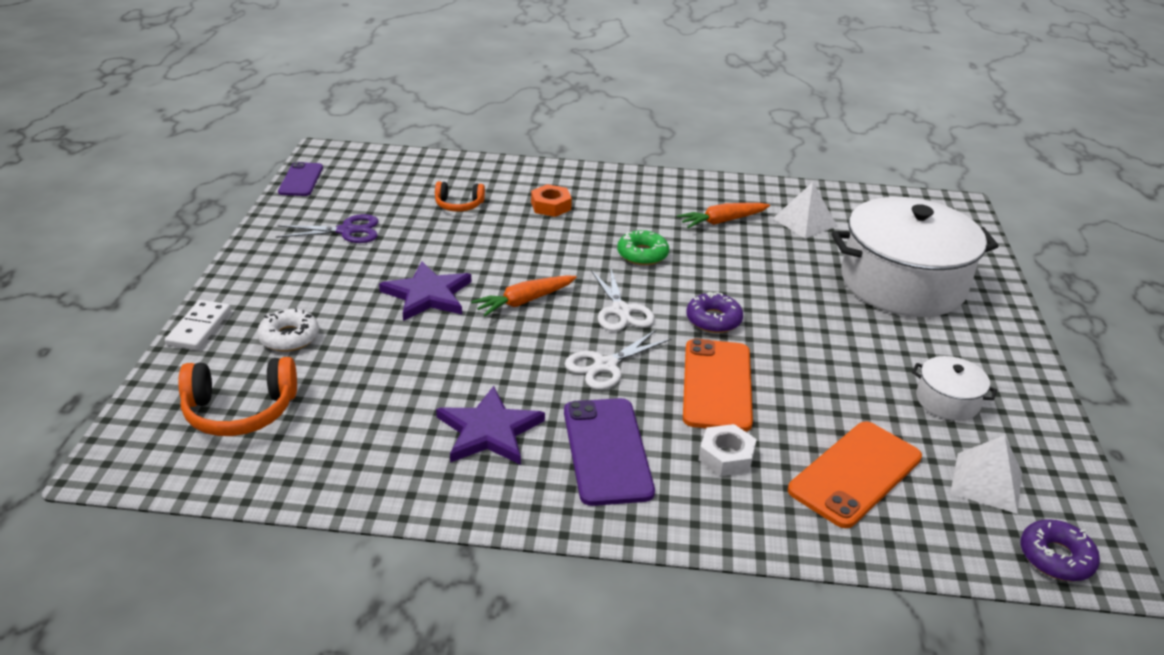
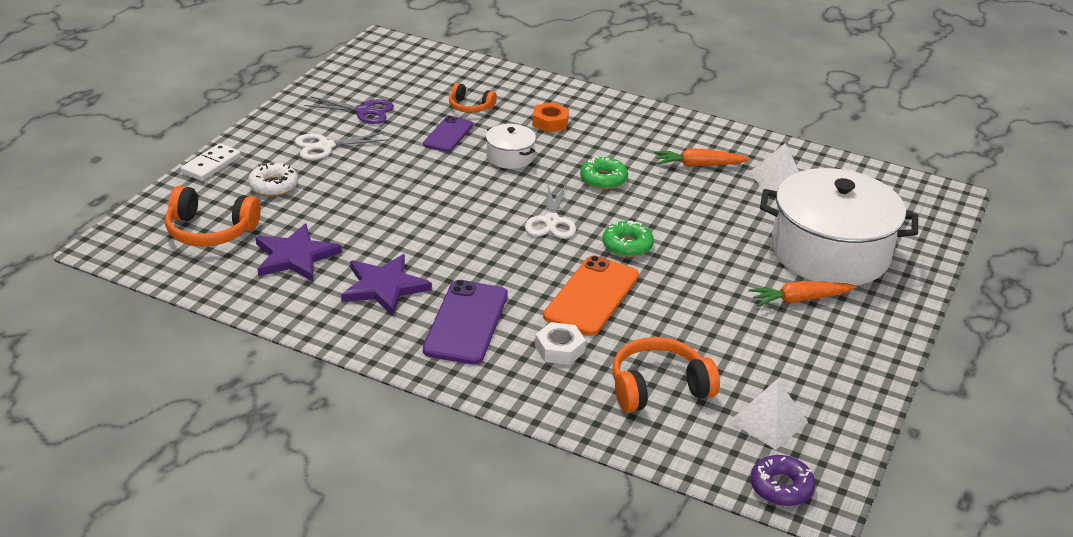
camera: 20 degrees right, 0 degrees up
(301, 180) = (350, 61): purple phone -> purple phone (448, 134)
(427, 295) = (398, 175): purple star -> purple star (295, 256)
(524, 301) = (474, 197): orange carrot -> orange carrot (799, 300)
(605, 365) = (508, 261): white scissors -> white scissors (325, 146)
(713, 320) = (627, 245): purple donut -> green donut
(855, 474) = (658, 387): orange phone -> orange headphones
(947, 401) = (788, 354): white pot -> white pot (510, 157)

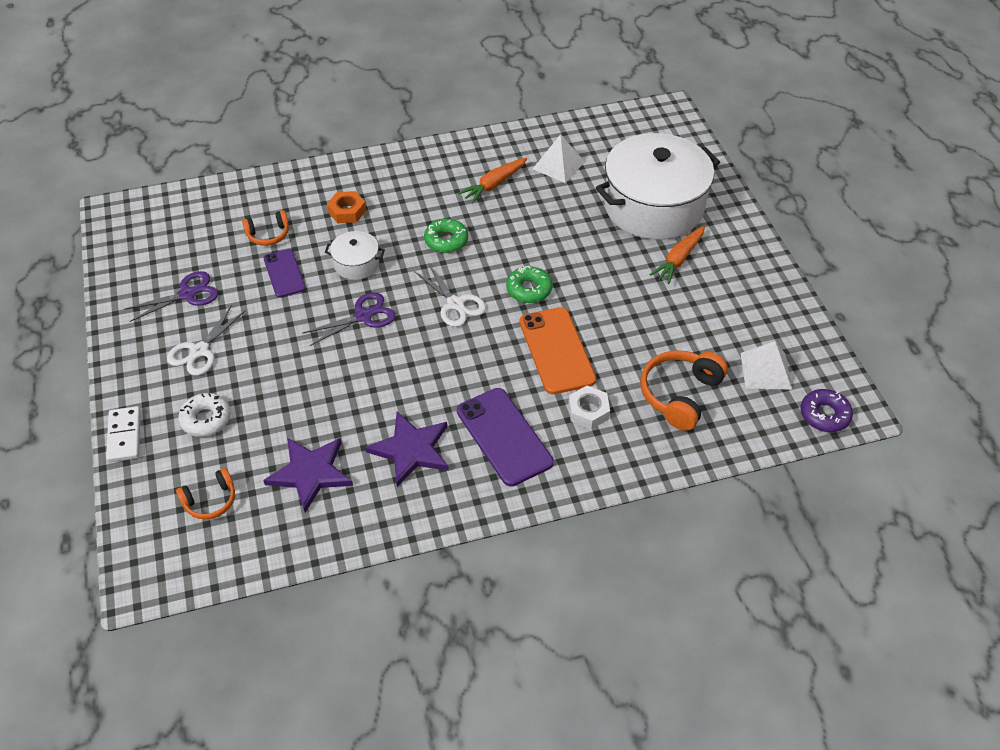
camera: 40 degrees left, 15 degrees up
(210, 231) = (210, 501): orange headphones -> orange headphones, size x0.60
(469, 190) = (363, 316): none -> purple scissors

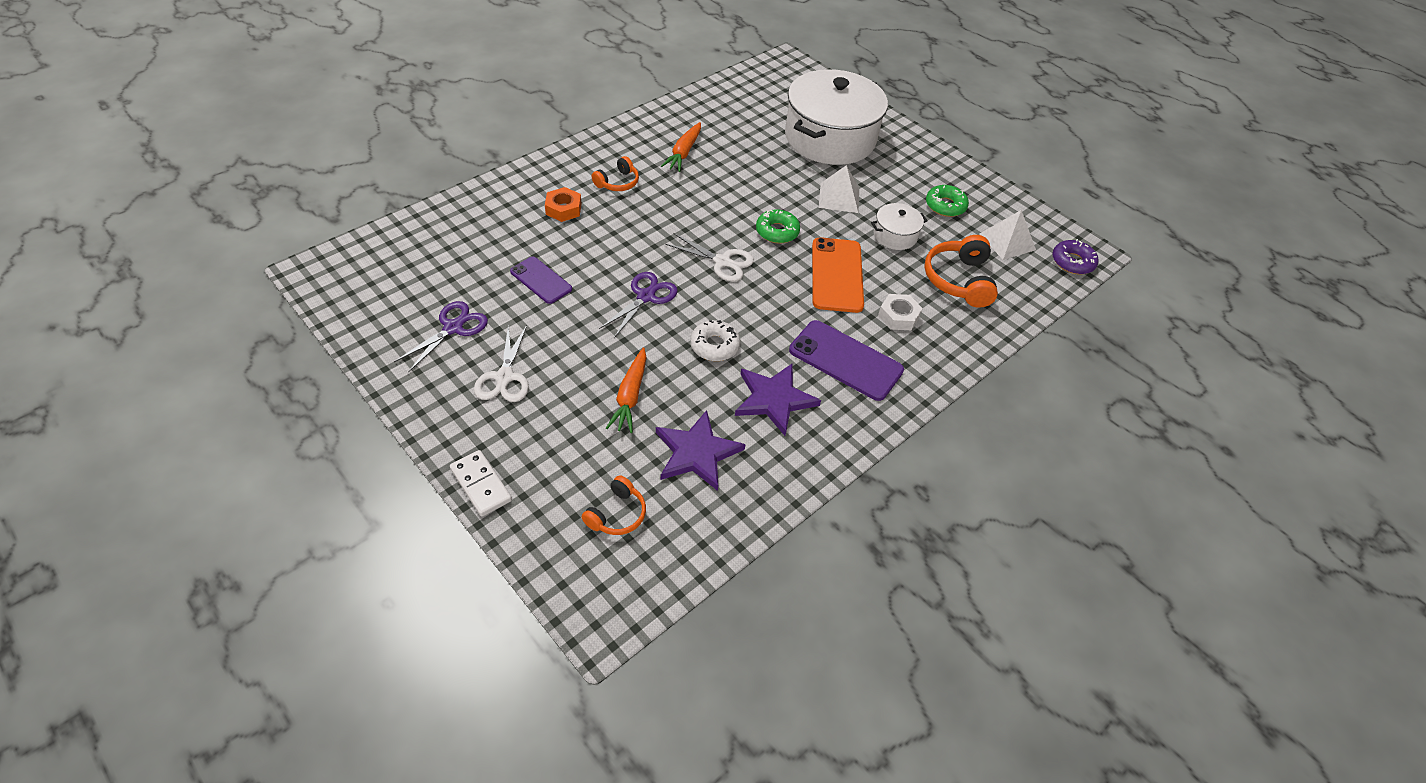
camera: 30 degrees left, 0 degrees up
(206, 419) = (557, 439): white donut -> white donut (714, 346)
(268, 235) = (499, 250): orange headphones -> orange headphones (617, 182)
(356, 264) = (606, 252): white pot -> white pot (895, 235)
(446, 240) = (675, 210): green donut -> green donut (945, 206)
(556, 350) = (836, 275): orange phone -> orange phone turned 45 degrees clockwise
(558, 165) = (728, 123): white pyramid -> white pyramid (839, 197)
(679, 259) = (880, 174): orange carrot -> orange carrot (630, 396)

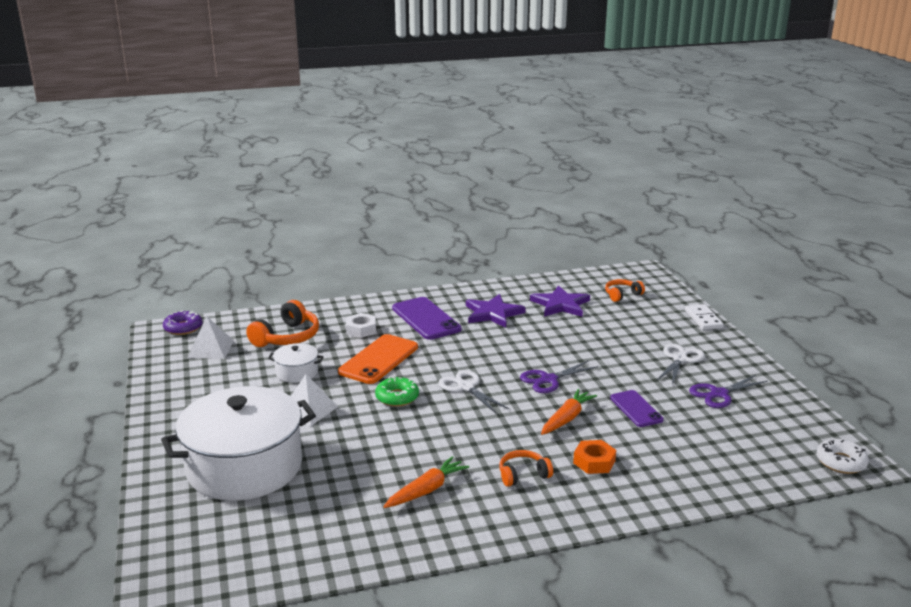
camera: 150 degrees left, 25 degrees down
(630, 396) = (591, 333): orange carrot -> orange carrot (567, 418)
(714, 346) = (513, 343): white donut -> white donut (841, 462)
(945, 206) = (220, 382): green donut -> none

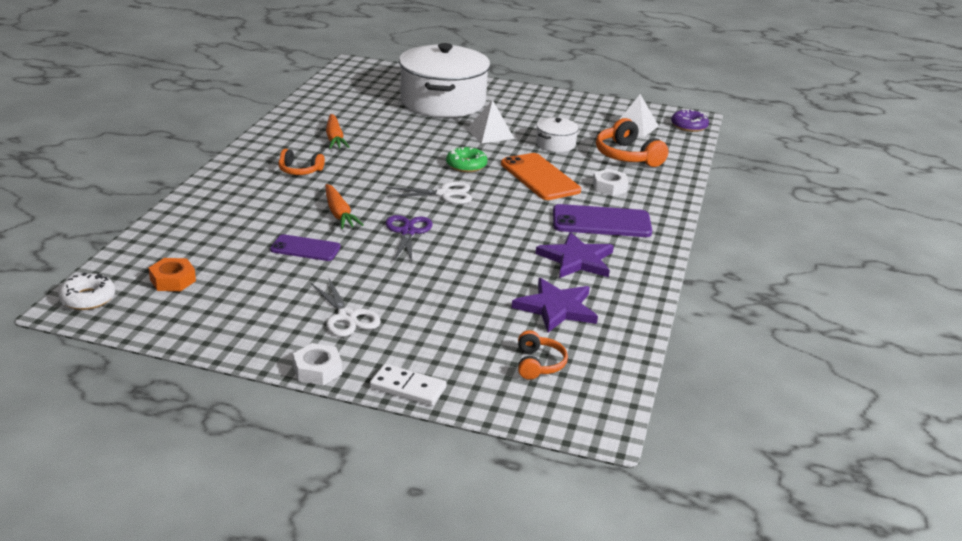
camera: 120 degrees right, 5 degrees up
(523, 475) = (299, 170): orange headphones -> orange headphones turned 90 degrees clockwise
(594, 462) = (271, 199): orange nut -> orange nut (172, 280)
(719, 394) = (261, 301): purple scissors -> none
(738, 347) = (317, 370): none -> white nut

